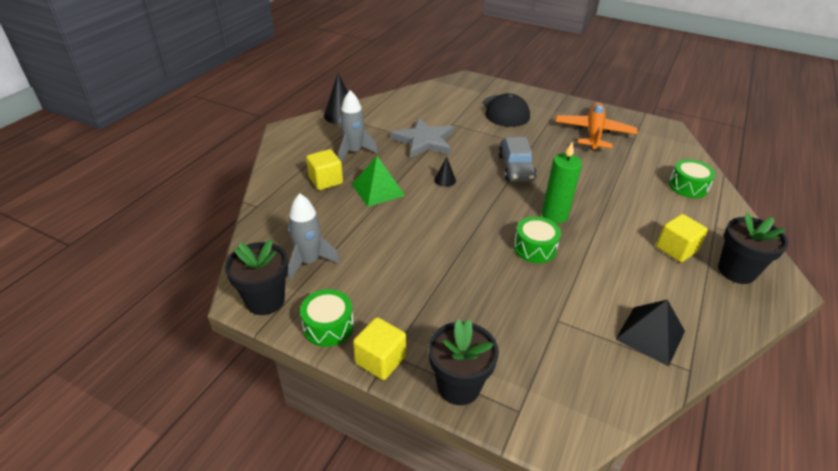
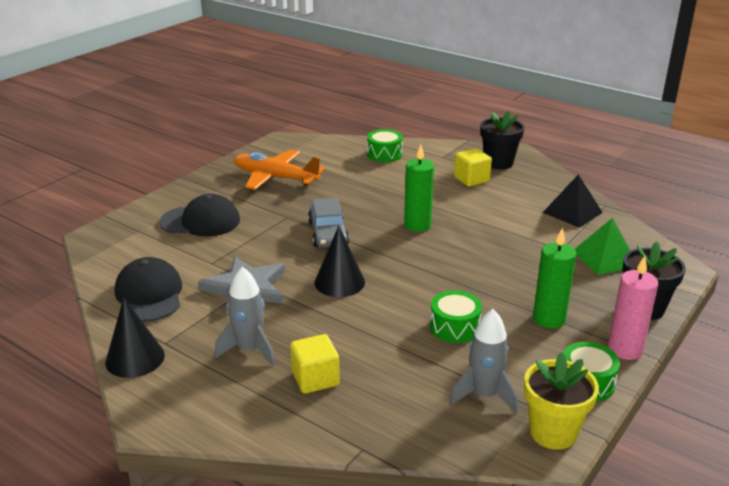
camera: 80 degrees left, 10 degrees down
(265, 300) = (553, 432): black flower pot -> yellow flower pot
(378, 189) = (347, 334): green pyramid -> green pyramid (605, 258)
(380, 360) = (625, 349): yellow cube -> pink candle
(406, 108) = (149, 295): none -> black cap
(421, 304) = (549, 319): none -> green candle
(445, 180) = (339, 282): black cone -> black cone, size x1.87
(515, 168) = (328, 233): grey car -> grey car turned 75 degrees clockwise
(535, 248) = (466, 244): green drum -> green drum (454, 327)

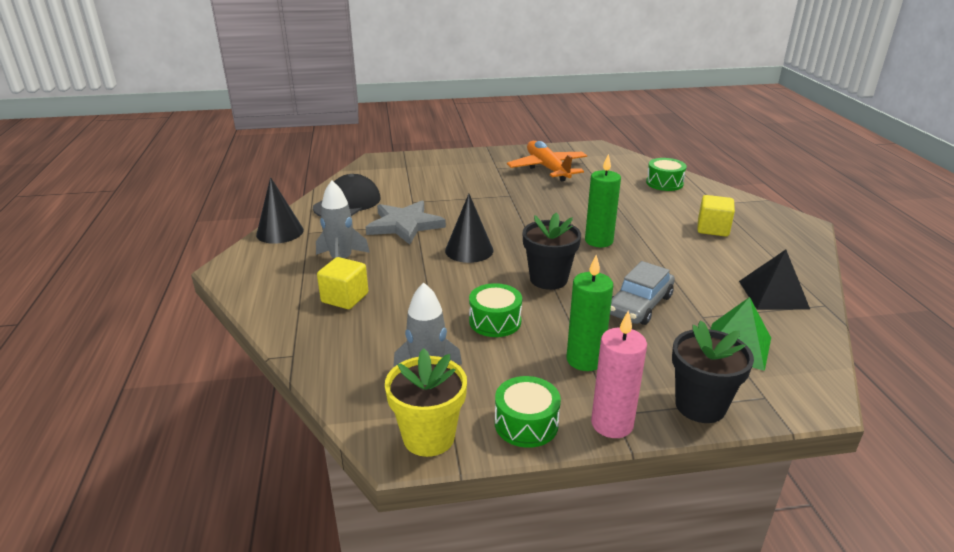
camera: 45 degrees right, 0 degrees up
(201, 221) = (450, 175): black cap -> none
(328, 233) = (519, 217): grey car -> grey car (639, 305)
(498, 163) = (766, 227): black flower pot -> black flower pot (548, 279)

